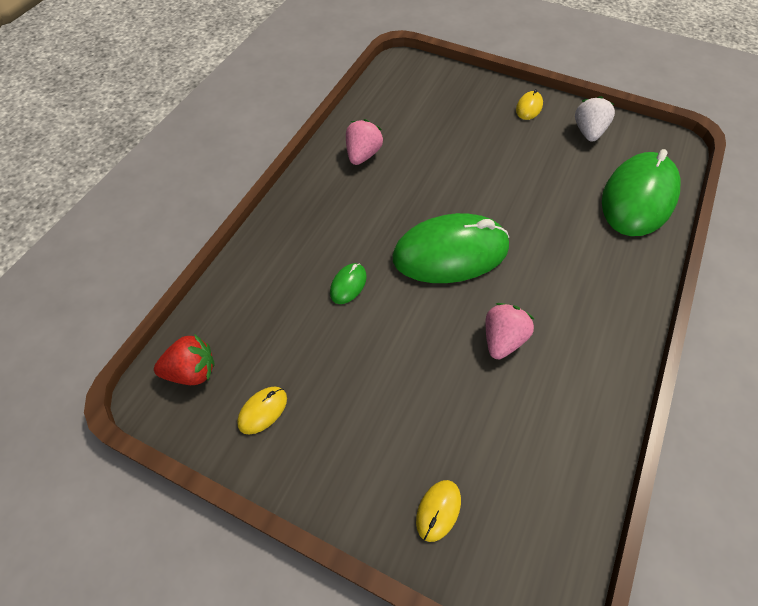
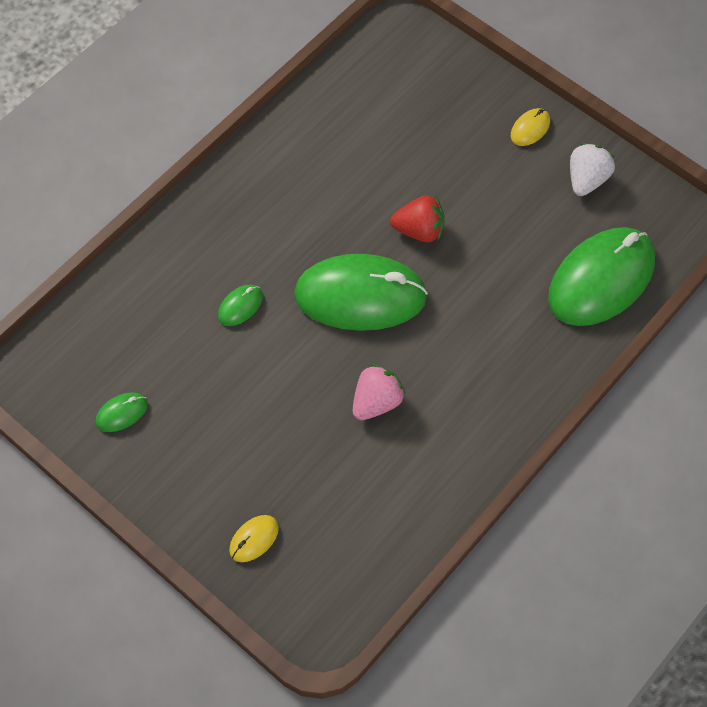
camera: 15 degrees right, 5 degrees up
(192, 371) = (64, 359): red strawberry -> red strawberry (419, 230)
(262, 410) = (121, 413): yellow mouse -> green mouse
(363, 155) = (306, 151): pink strawberry -> none

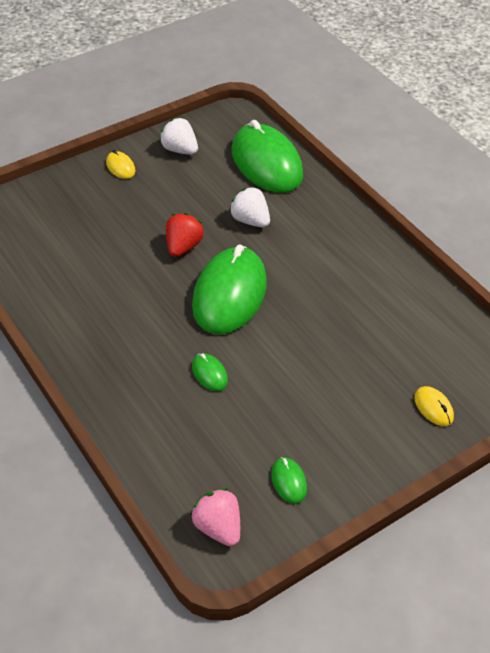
camera: 75 degrees left, 15 degrees down
(376, 402) = (329, 305): pink strawberry -> pink strawberry (218, 527)
(488, 287) = (250, 220): none -> white strawberry

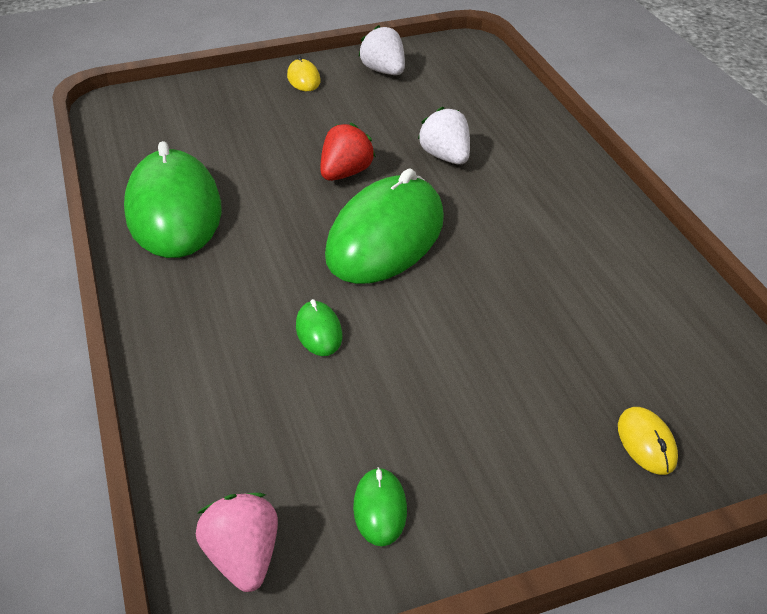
camera: 15 degrees right, 5 degrees down
(266, 163) = (489, 98): green mouse -> green mouse (174, 210)

